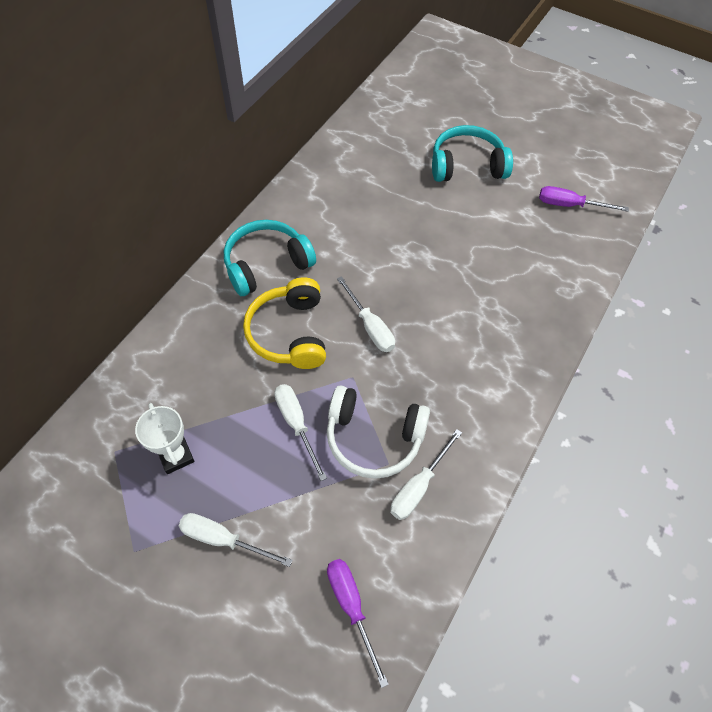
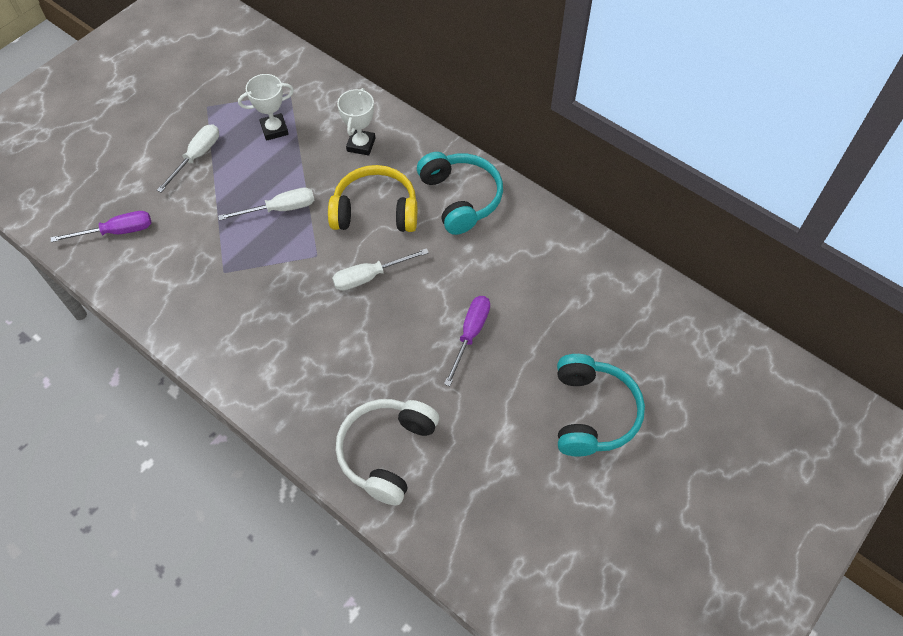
camera: 100 degrees right, 0 degrees up
(199, 360) = (361, 145): none -> white trophy
(373, 438) = (250, 264): white headphones -> white headphones (386, 452)
(418, 486) = (195, 291): white screwdriver -> none
(569, 205) = (513, 525): purple screwdriver -> purple screwdriver (470, 334)

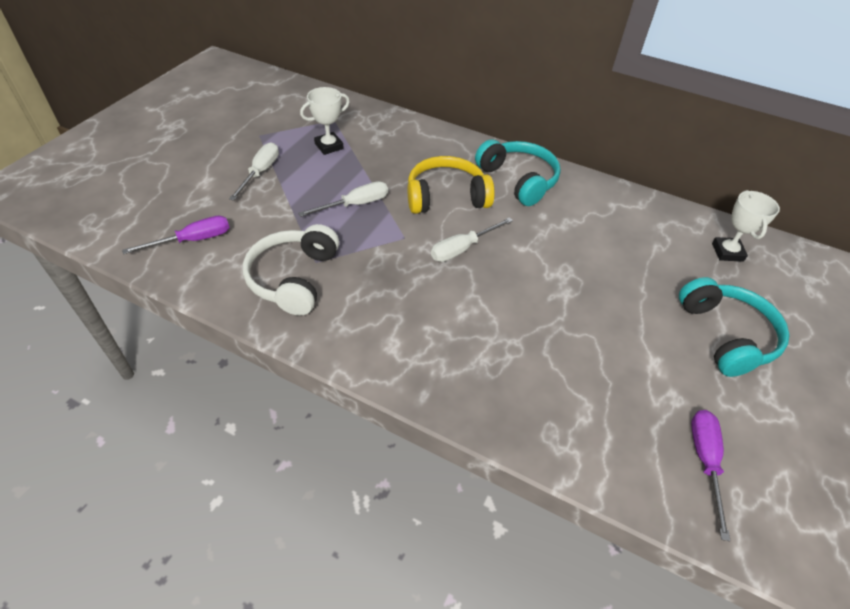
camera: 15 degrees left, 10 degrees down
(361, 145) = (412, 150): white trophy -> white trophy (727, 252)
(386, 452) = (547, 404): white headphones -> white headphones (293, 278)
(470, 334) = (579, 284): purple screwdriver -> purple screwdriver (705, 461)

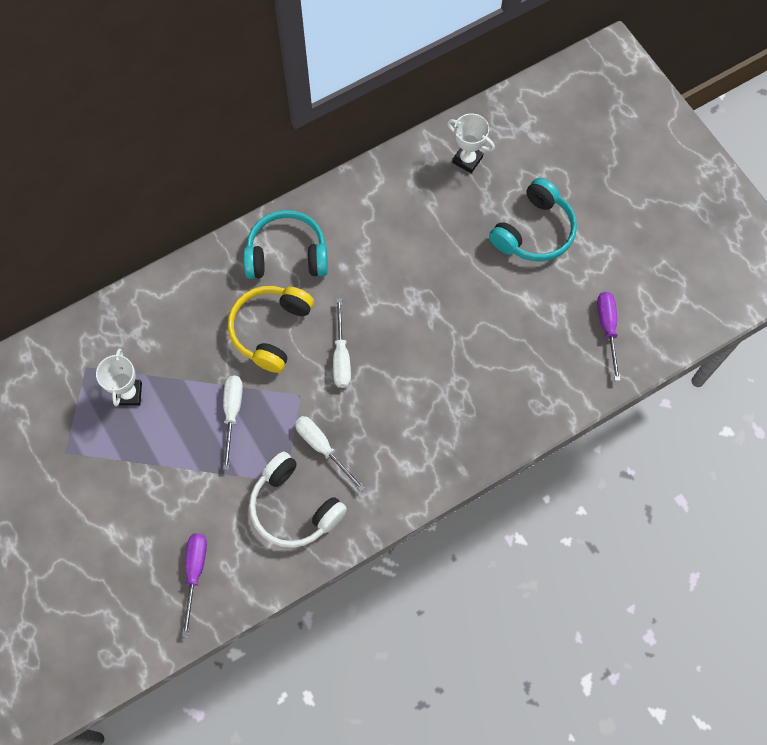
camera: 55 degrees left, 20 degrees up
(260, 172) = (131, 476): white screwdriver -> white screwdriver (322, 448)
(705, 461) = (607, 328): purple screwdriver -> purple screwdriver turned 45 degrees clockwise
(726, 335) = (534, 231): turquoise headphones -> turquoise headphones turned 105 degrees clockwise

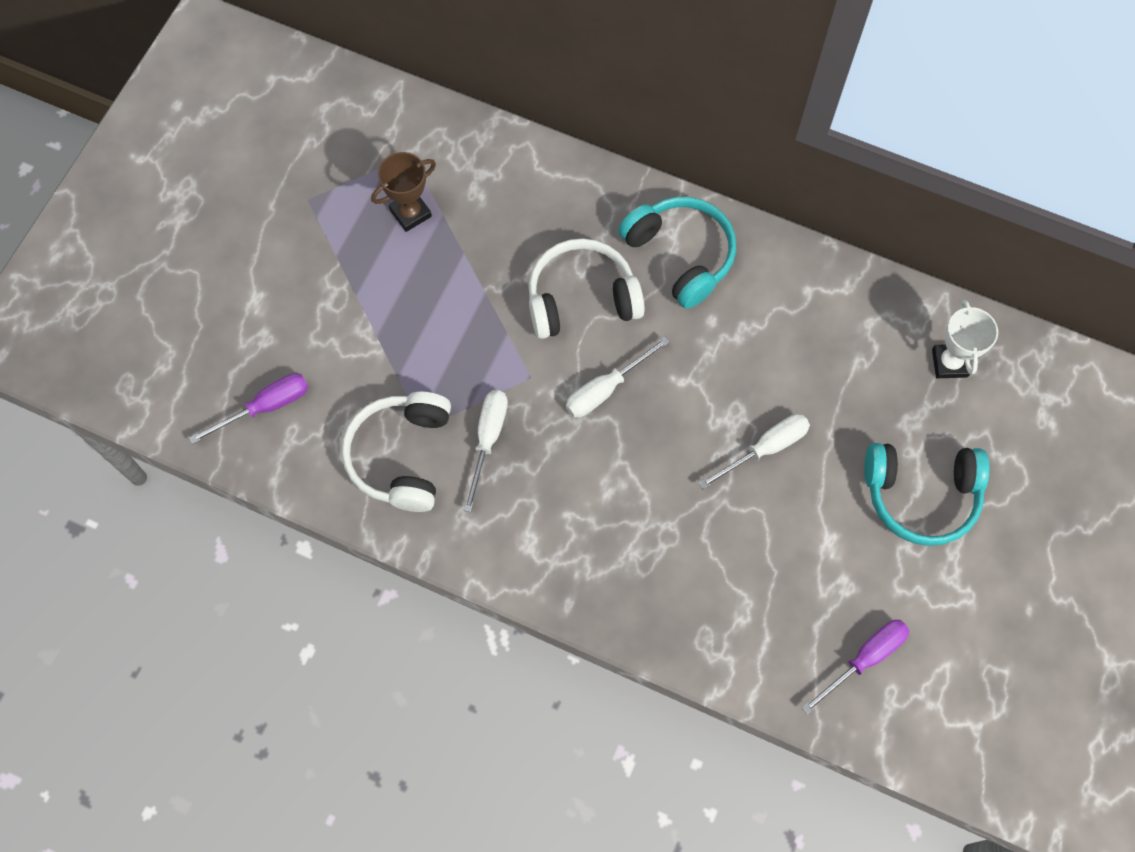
camera: 55 degrees right, 0 degrees up
(128, 394) = (410, 213): white trophy -> brown trophy
(232, 413) = (461, 325): white screwdriver -> white screwdriver (765, 449)
(270, 330) = (581, 298): yellow headphones -> white headphones

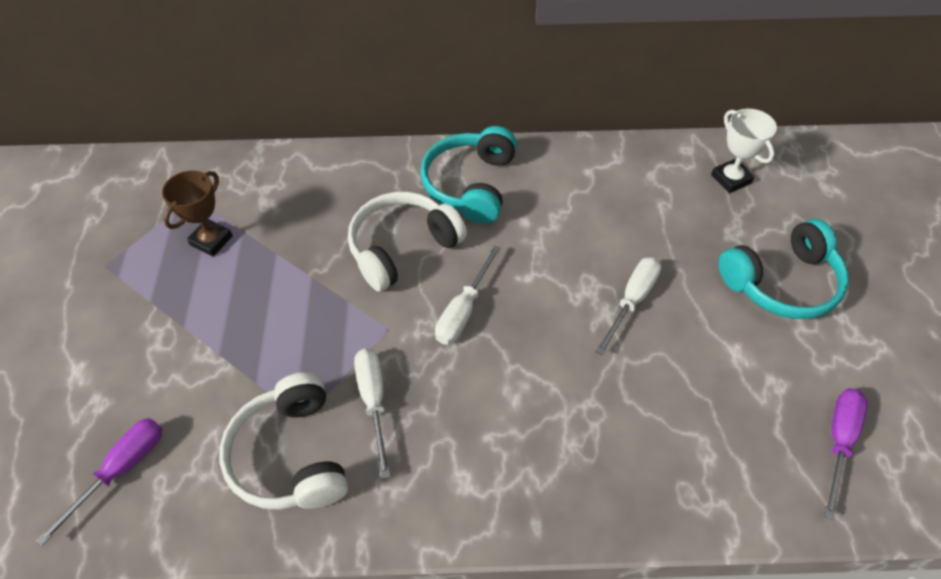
camera: 25 degrees left, 15 degrees down
(681, 255) = (470, 185): turquoise headphones -> turquoise headphones turned 105 degrees counterclockwise

